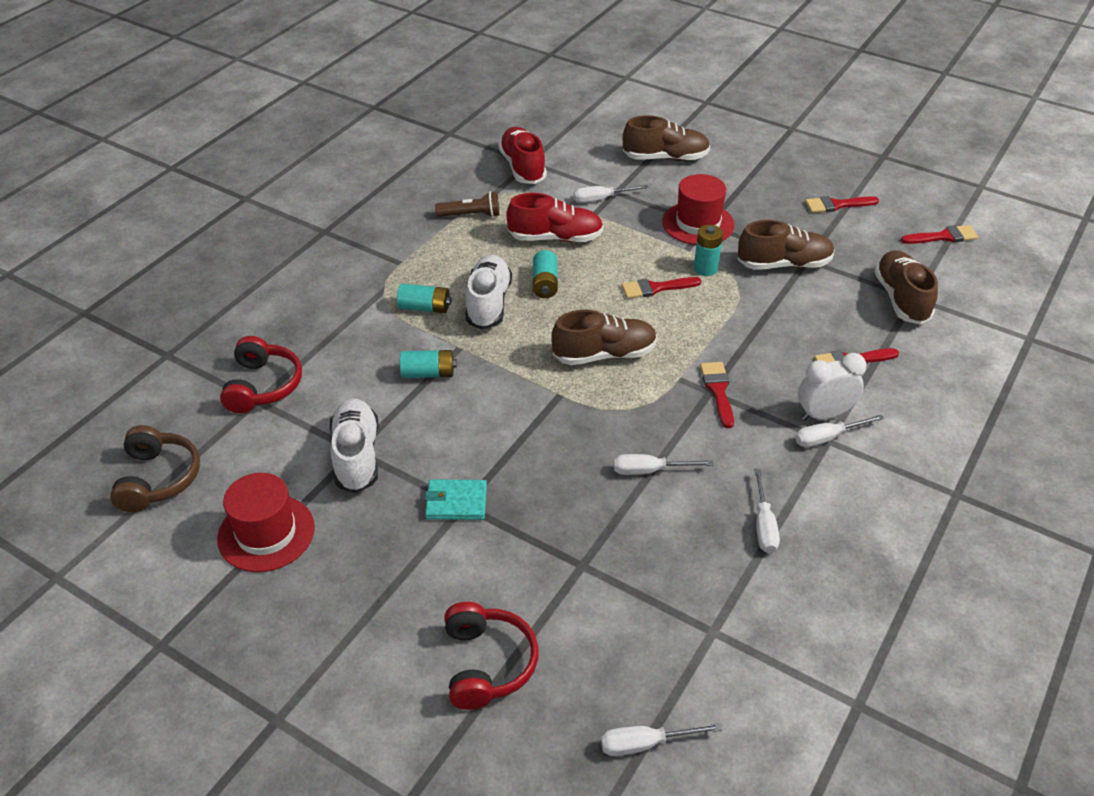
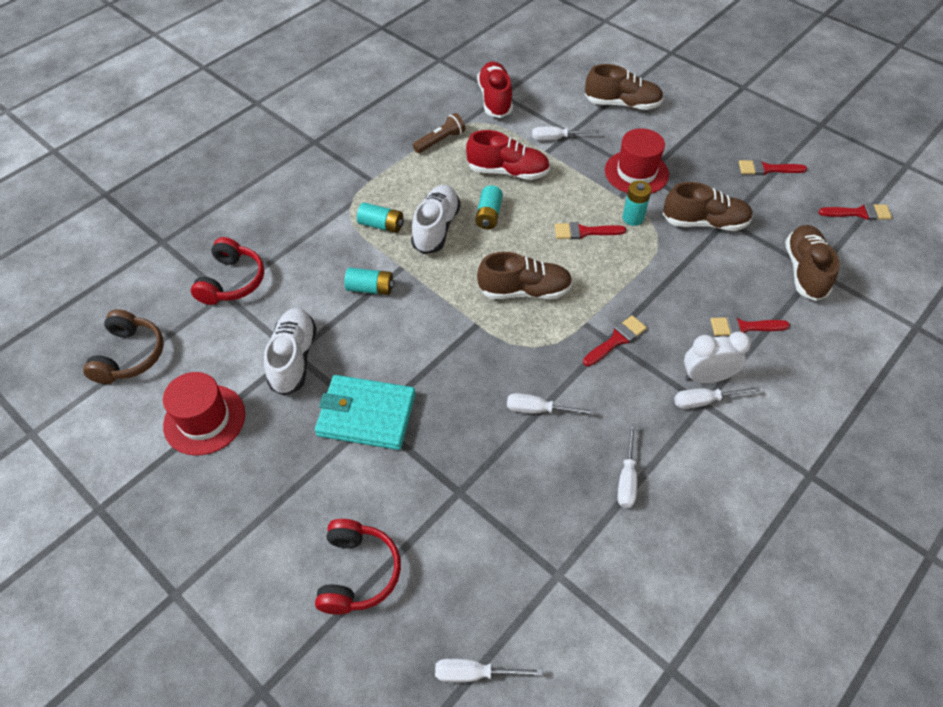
camera: 10 degrees right, 10 degrees up
(456, 502) = (366, 415): turquoise wallet -> turquoise wallet, size x1.71
(471, 215) = (440, 141): brown flashlight -> brown flashlight turned 45 degrees counterclockwise
(718, 390) = (616, 340): red brush -> red brush turned 45 degrees clockwise

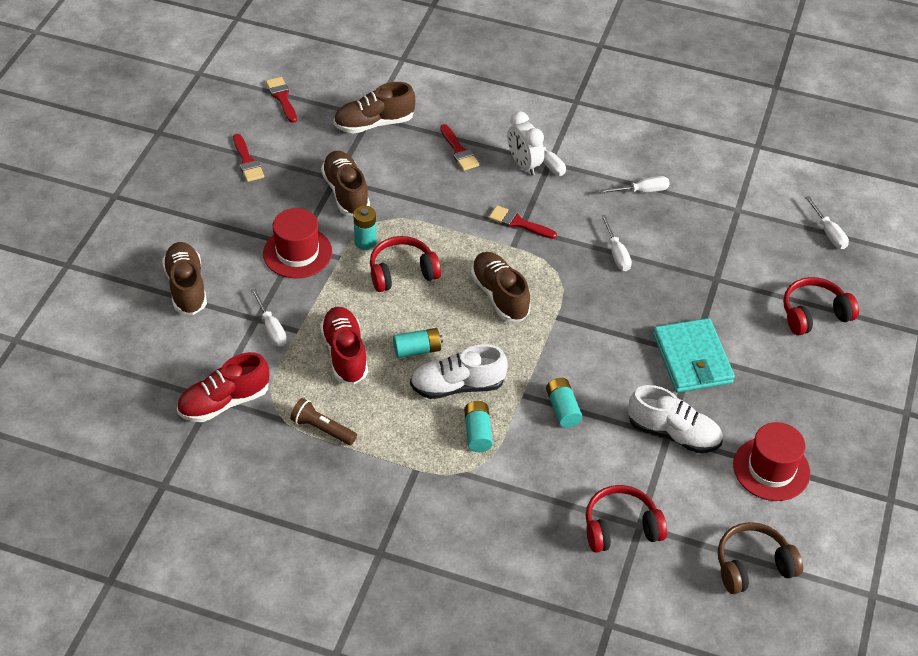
camera: 115 degrees left, 5 degrees down
(293, 358) = (673, 433): white shoe -> white shoe turned 135 degrees counterclockwise
(584, 232) = (402, 272): red brush -> red headphones

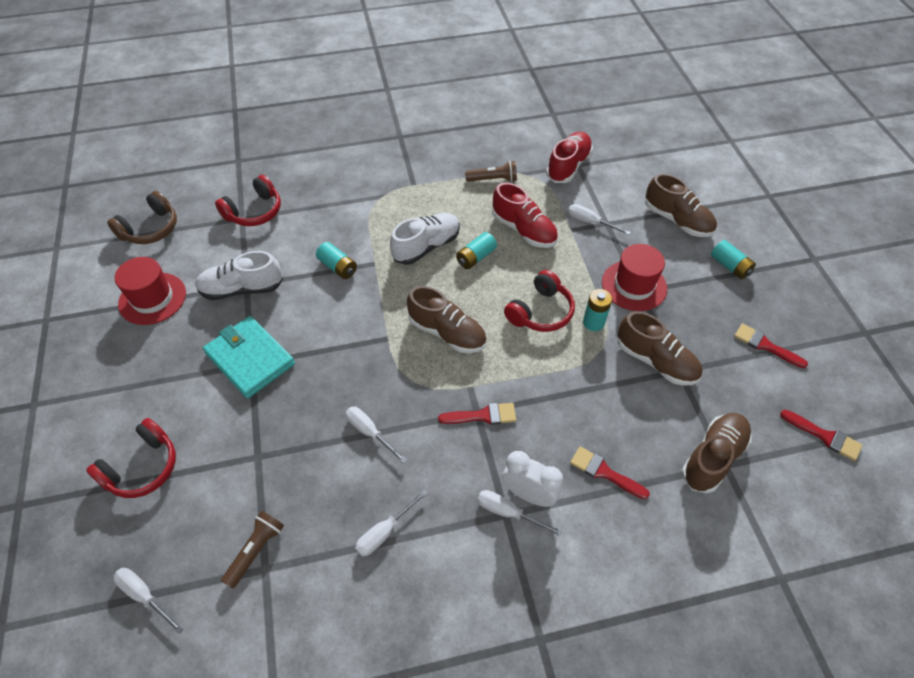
camera: 150 degrees right, 5 degrees up
(477, 433) = (389, 223): turquoise battery -> turquoise battery (729, 266)
(740, 222) = (256, 550): none -> brown flashlight

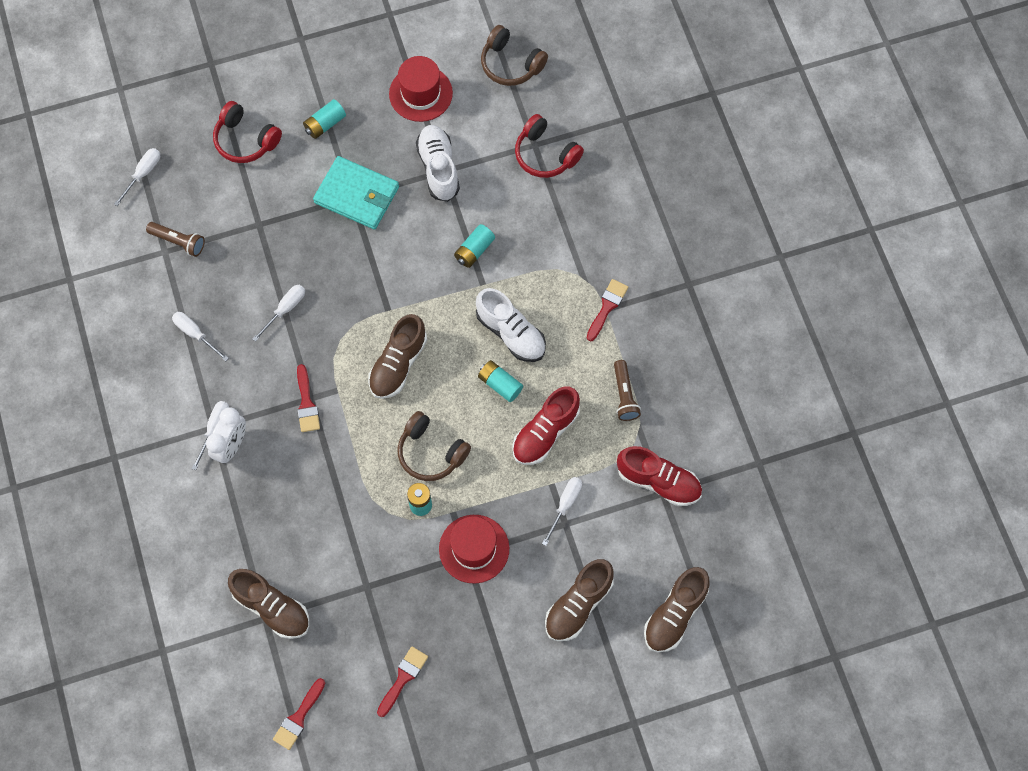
camera: 85 degrees right, 15 degrees up
(250, 359) = (357, 195): turquoise wallet -> turquoise wallet turned 75 degrees clockwise
(540, 312) = (431, 452): red headphones -> brown headphones
(604, 472) = (254, 510): red brush -> red brush (607, 307)
(656, 361) = (376, 564): brown shoe -> brown shoe (675, 614)
(729, 266) = (511, 656): turquoise battery -> turquoise battery (325, 124)

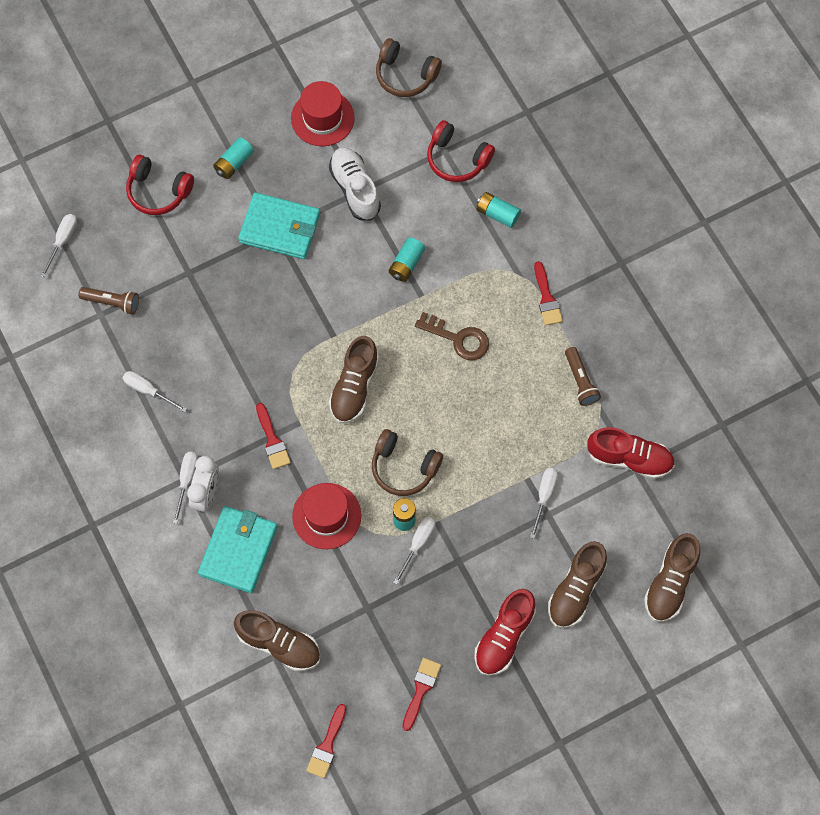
camera: 10 degrees left, 0 degrees up
(251, 507) = (238, 550): none -> turquoise wallet
(285, 309) = (232, 352): white screwdriver -> white screwdriver (418, 544)
(474, 549) = (464, 553): red hat -> red hat (326, 516)
(500, 384) = (458, 390): turquoise battery -> turquoise battery (497, 214)
(511, 333) = (458, 338): white shoe -> brown key
(545, 432) = (511, 429): red shoe -> red shoe (504, 637)
(607, 307) = (546, 298): red brush -> red brush turned 150 degrees clockwise

